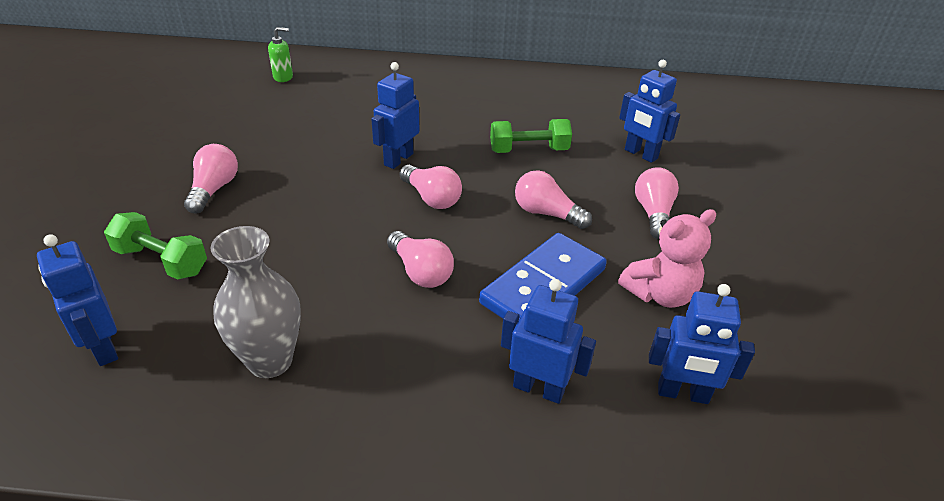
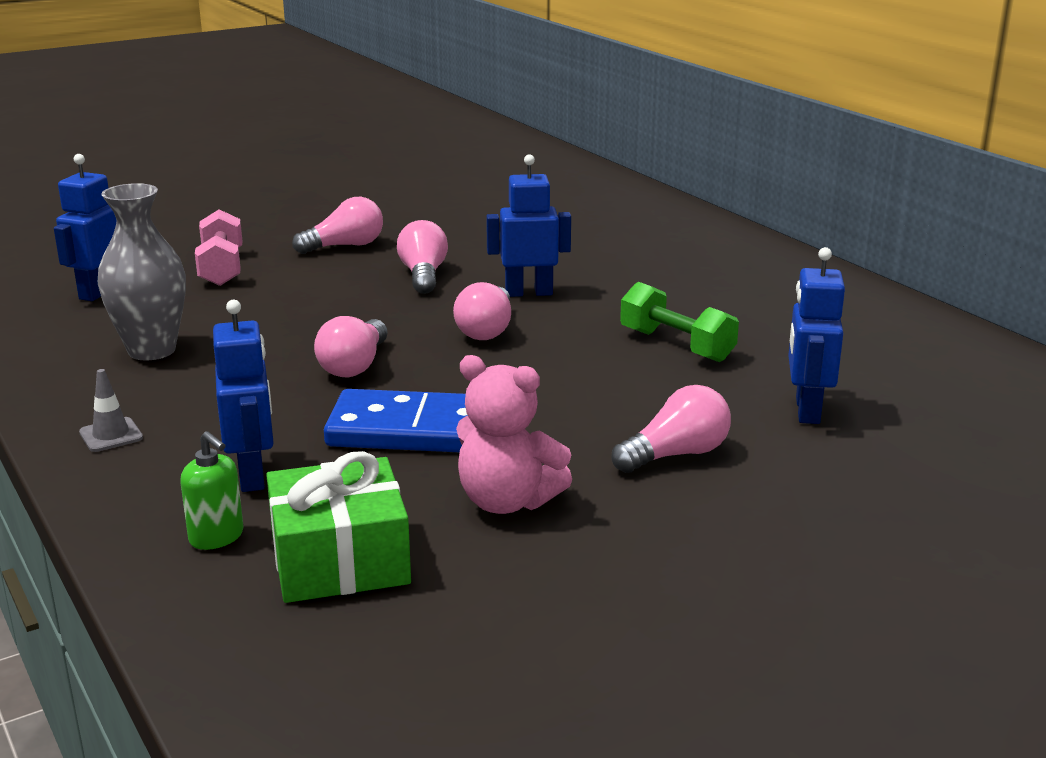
camera: 55 degrees right, 15 degrees down
(161, 261) = (221, 268): green dumbbell -> pink dumbbell
(283, 77) = (578, 198): green soap dispenser -> green soap dispenser (217, 537)
(401, 443) = (111, 435): none -> grey traffic cone
(546, 213) = (561, 393): pink light bulb -> pink light bulb (423, 275)
(682, 394) = (340, 560): blue robot -> green gift

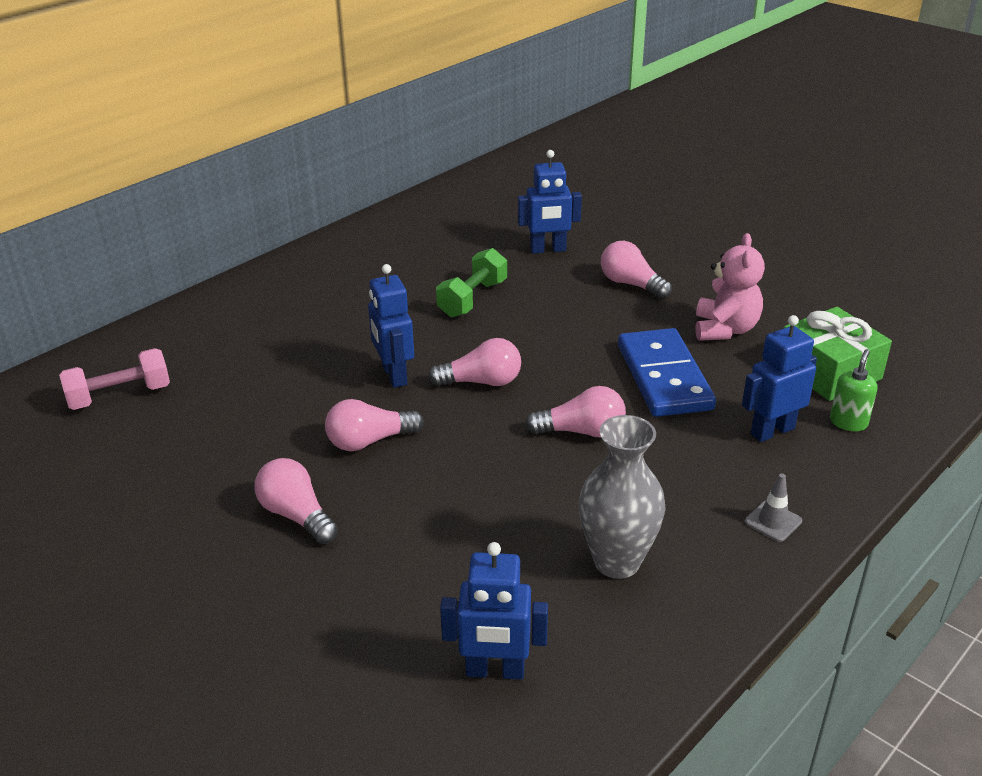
camera: 105 degrees left, 10 degrees up
(221, 268) = (390, 592): pink dumbbell -> pink dumbbell (120, 396)

